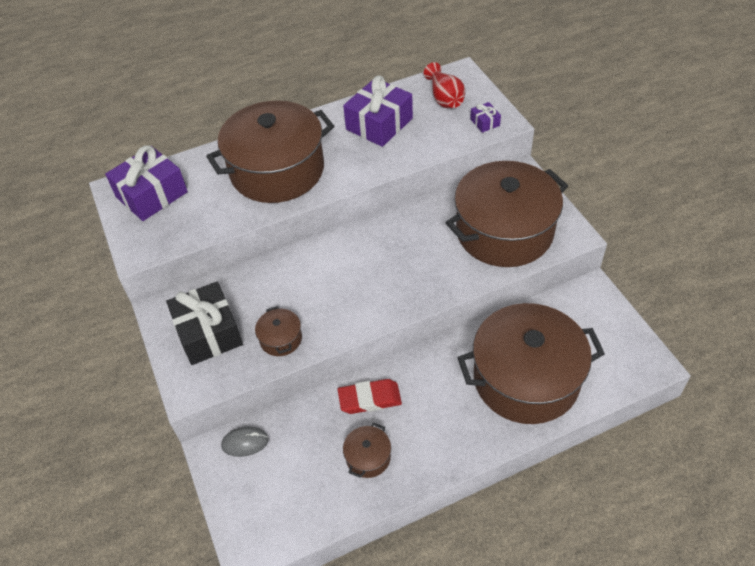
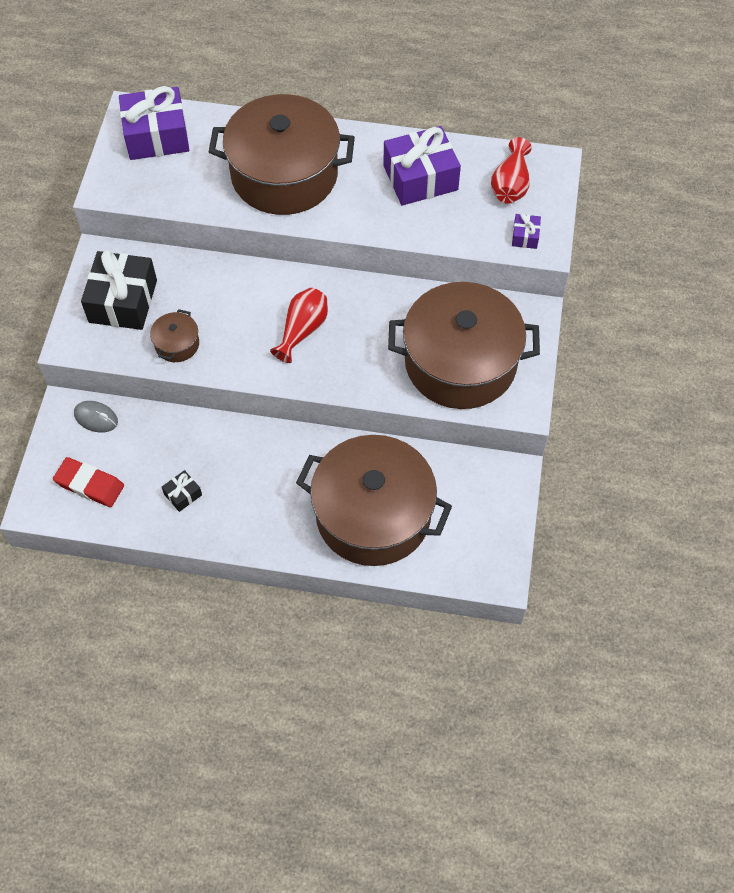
camera: 30 degrees right, 10 degrees up
(368, 457) = (183, 494): brown pot -> black gift
(369, 399) = (224, 445): red eraser -> red eraser (89, 484)
(371, 274) = (302, 330): none -> red vase

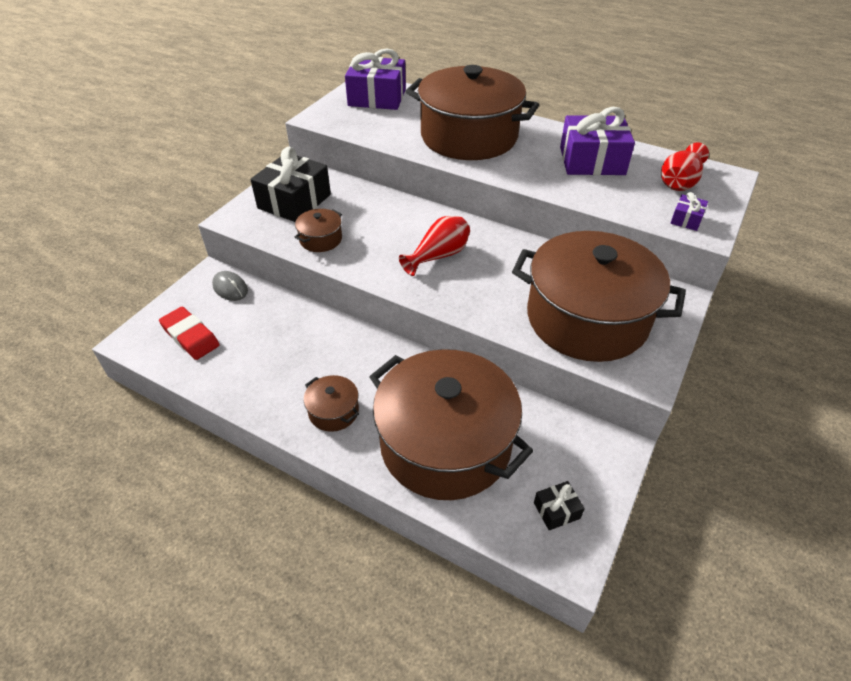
camera: 20 degrees right, 15 degrees down
(183, 494) = (267, 368): black gift -> black gift (556, 510)
(265, 516) = (333, 411): none -> brown pot

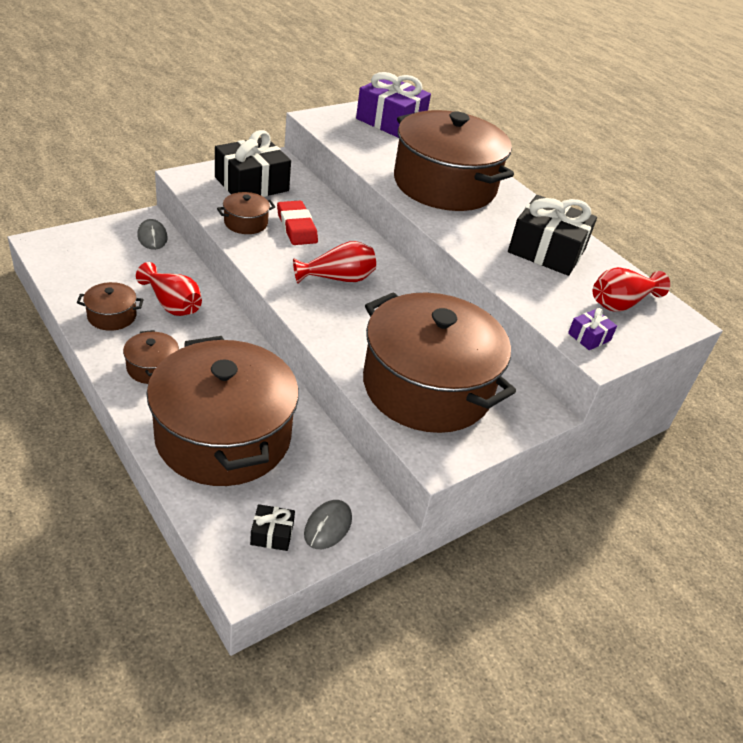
camera: 20 degrees right, 5 degrees down
(190, 336) = (88, 260): red eraser -> red eraser (296, 227)
(257, 380) = (112, 316): none -> brown pot
(300, 343) = (172, 304): none -> red vase
(591, 478) = (328, 526): none -> grey mouse
(592, 161) = (546, 251): purple gift -> black gift

